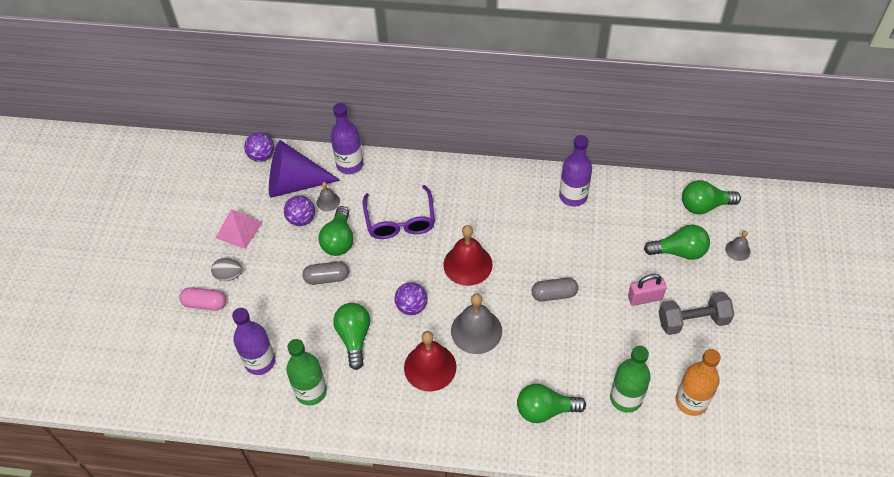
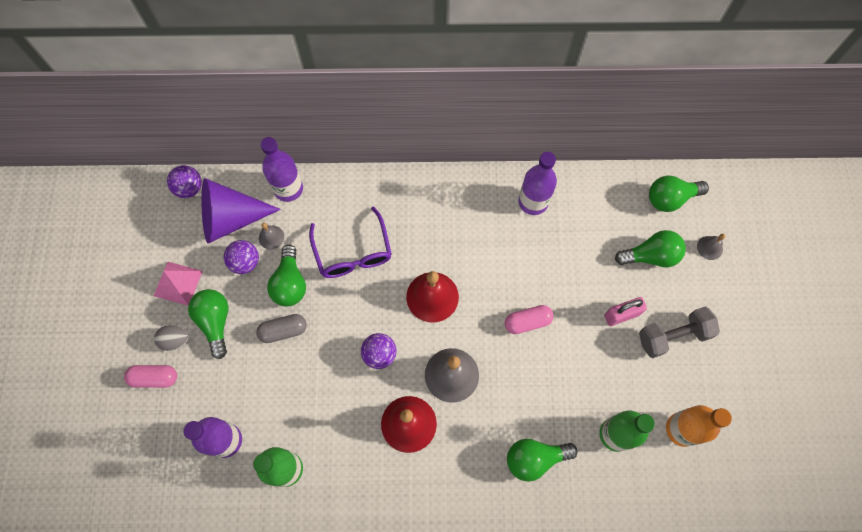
camera: 10 degrees left, 15 degrees up
(354, 338) = (323, 399): green light bulb -> green light bulb (215, 322)
(554, 294) = (527, 322): grey capsule -> pink capsule

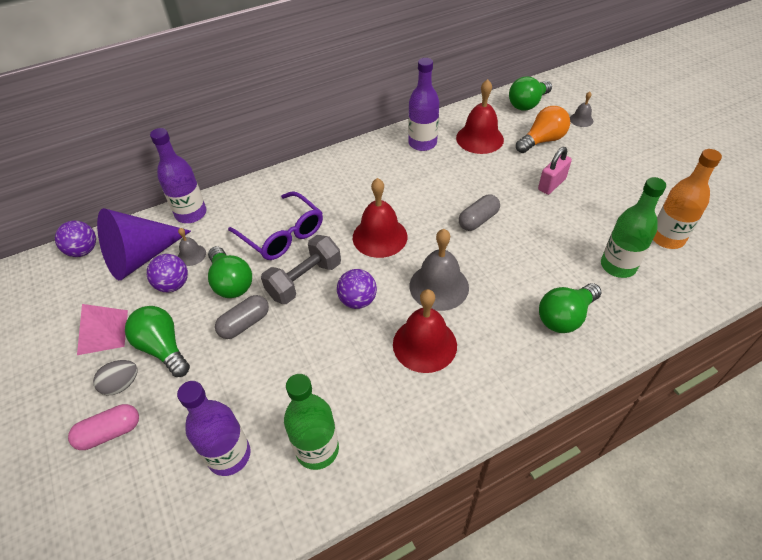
camera: 25 degrees left, 20 degrees down
(527, 322) = (478, 220): pink capsule -> grey capsule
(591, 223) = (479, 138): none -> red bell
(650, 256) = (542, 140): green light bulb -> orange light bulb
(673, 336) = (603, 181): grey dumbbell -> grey dumbbell (304, 280)

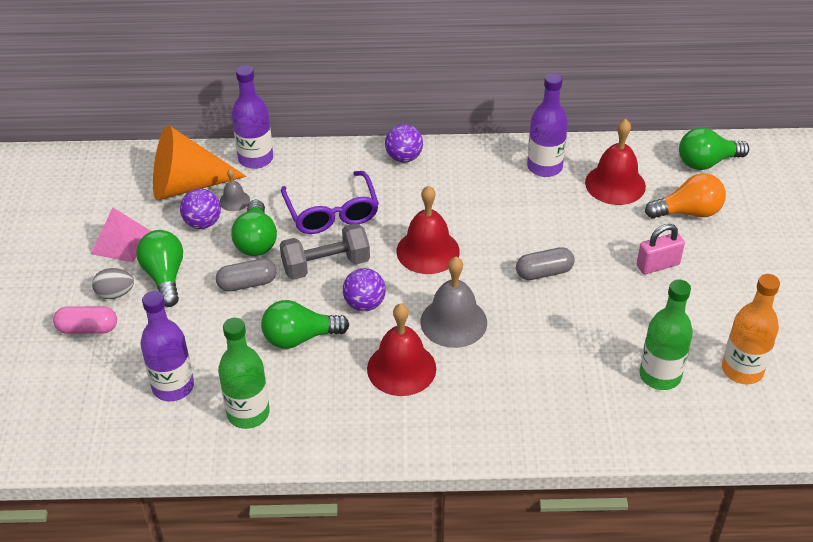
camera: 25 degrees right, 5 degrees down
(83, 251) = (139, 160): purple ball -> purple ball (404, 157)
(140, 257) = (187, 185): purple cone -> orange cone
(565, 317) = (560, 400): green light bulb -> green light bulb (299, 338)
(581, 120) = (758, 204): grey bell -> none

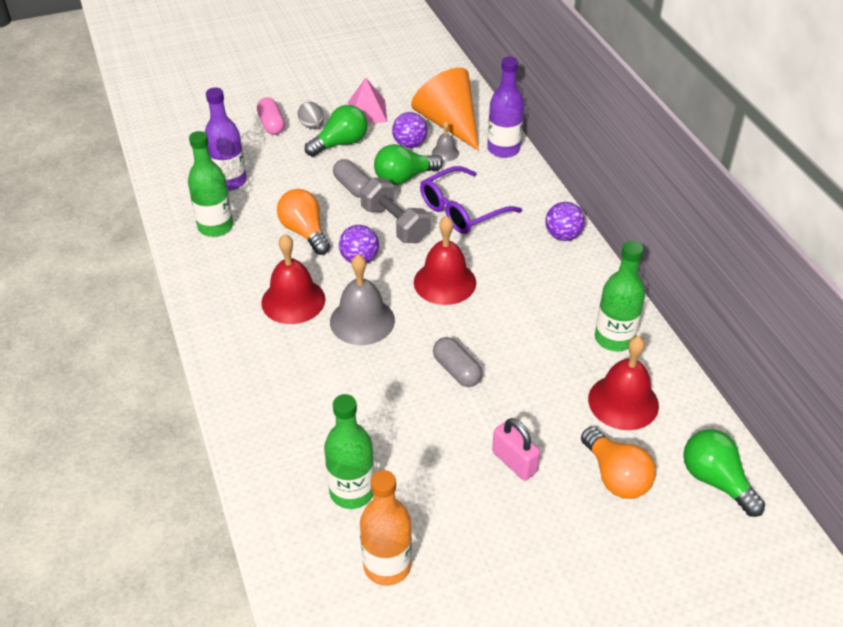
camera: 70 degrees right, 0 degrees up
(299, 338) = (305, 232): green light bulb -> orange light bulb
(544, 167) = (614, 339): purple bottle -> green bottle

